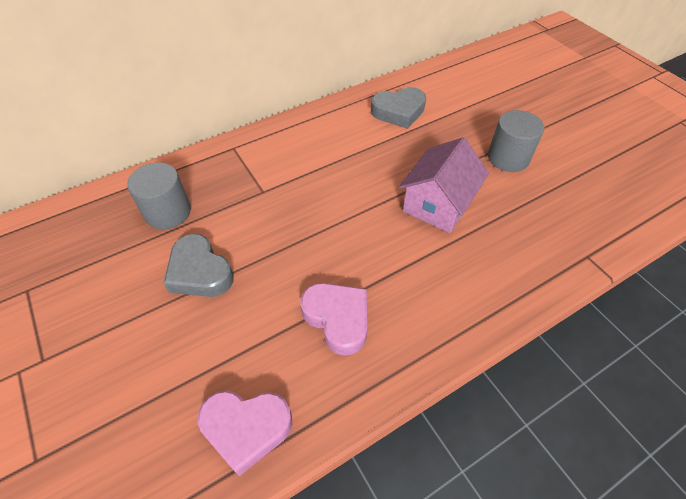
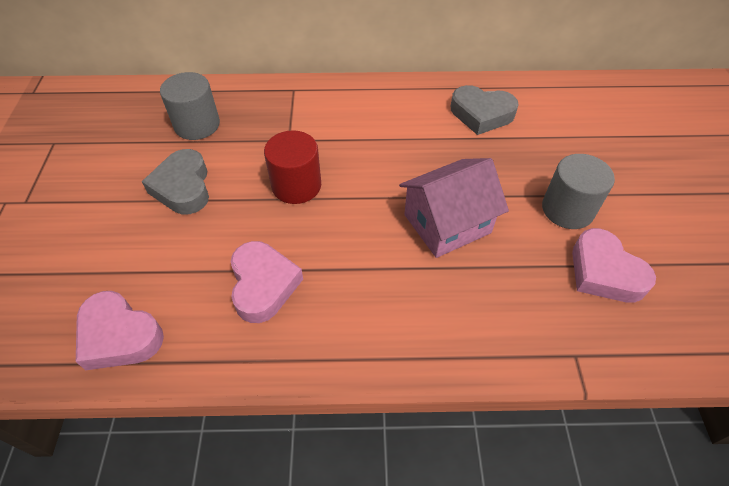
camera: 30 degrees right, 0 degrees up
(300, 226) = (296, 185): none -> red cylinder
(562, 191) = (604, 272): none -> pink heart

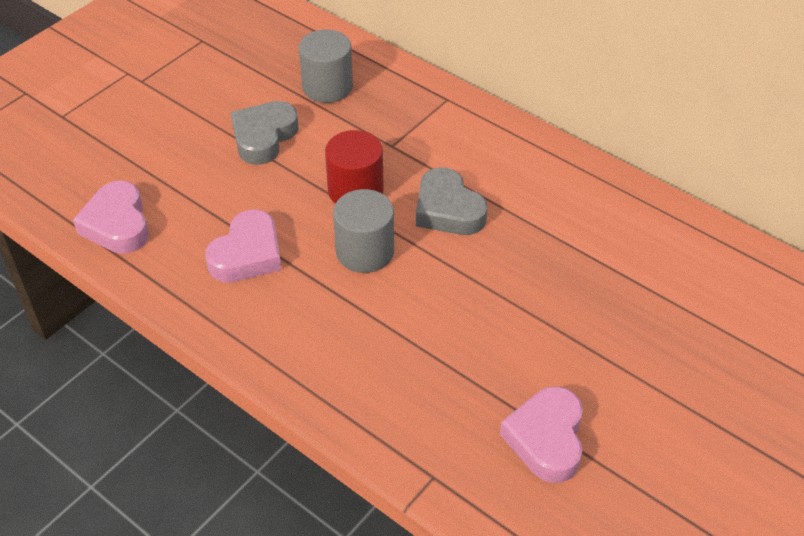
camera: 40 degrees right, 5 degrees down
(447, 224) = (450, 305): pink house -> none
(481, 114) = (609, 228): grey heart -> grey heart (448, 210)
(567, 209) = (583, 367): grey cylinder -> grey cylinder (365, 251)

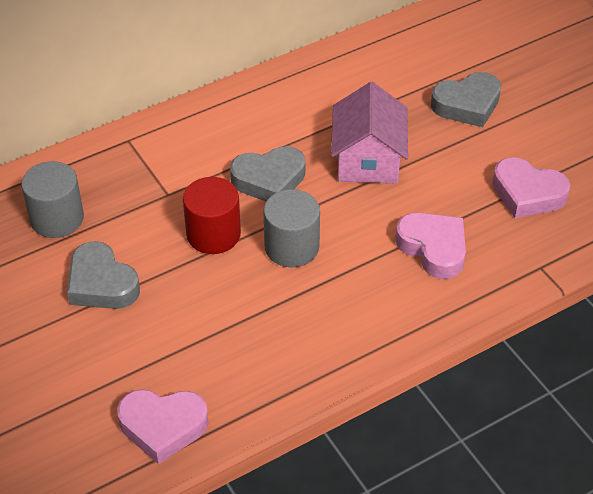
camera: 70 degrees left, 0 degrees up
(247, 254) = (255, 330): pink heart -> pink heart (433, 248)
(520, 279) = (368, 159): none -> pink house
(663, 346) = (467, 105): none -> grey heart

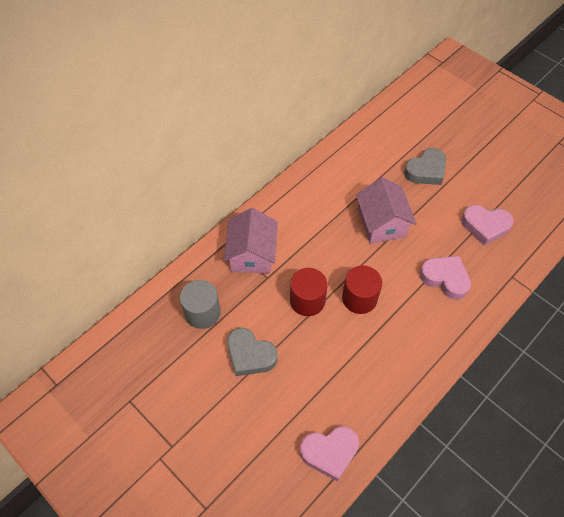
camera: 15 degrees left, 10 degrees up
(158, 161) = (252, 254): none -> pink house
(269, 180) = (327, 252): grey heart -> none
(291, 247) = (359, 298): grey cylinder -> red cylinder

